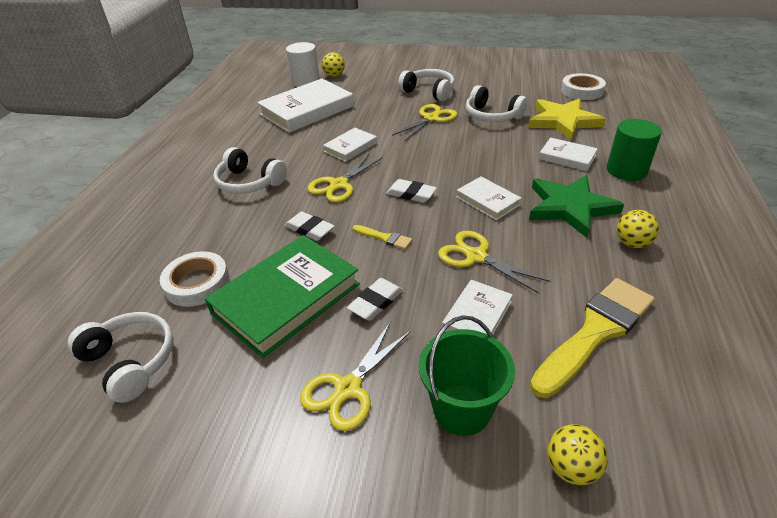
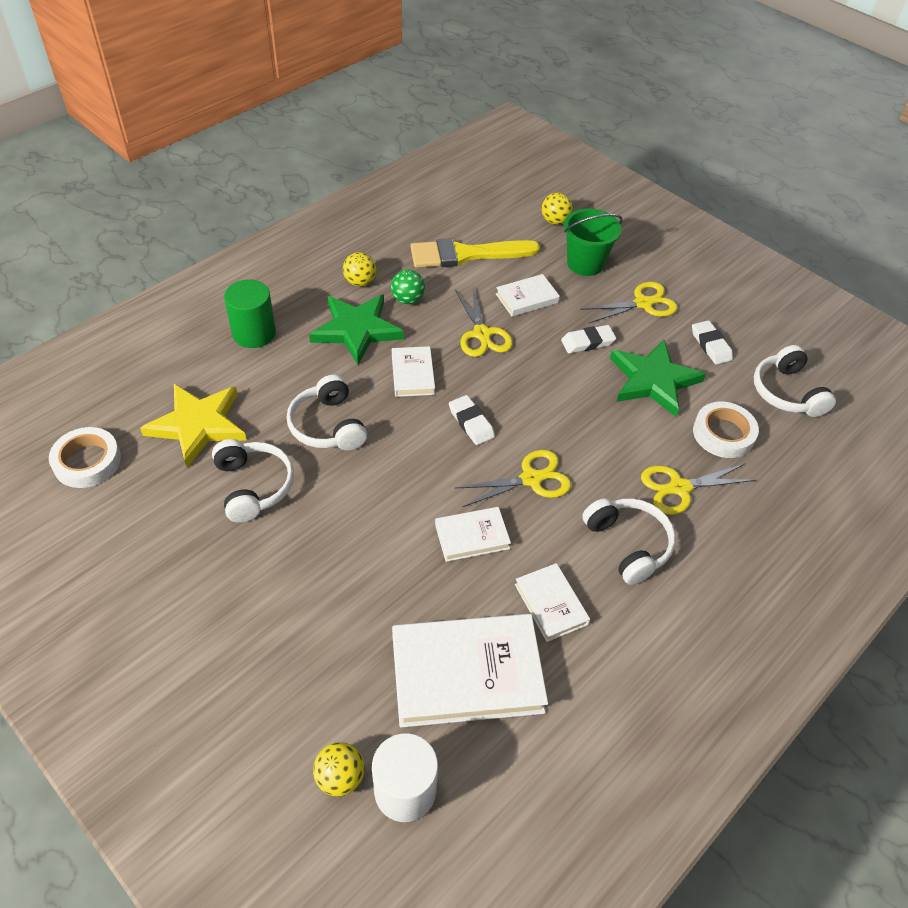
camera: 150 degrees left, 10 degrees up
(286, 298) = (653, 380): green book -> green star
(310, 229) = (597, 436): white eraser -> white eraser (710, 345)
(384, 238) = (537, 389): yellow brush -> none
(429, 92) = (258, 599): white headphones -> white headphones (328, 425)
(431, 118) = (325, 531): yellow scissors -> yellow scissors (679, 488)
(567, 157) = (276, 377): white book -> white book (551, 604)
(573, 251) = (408, 299): none -> green ball

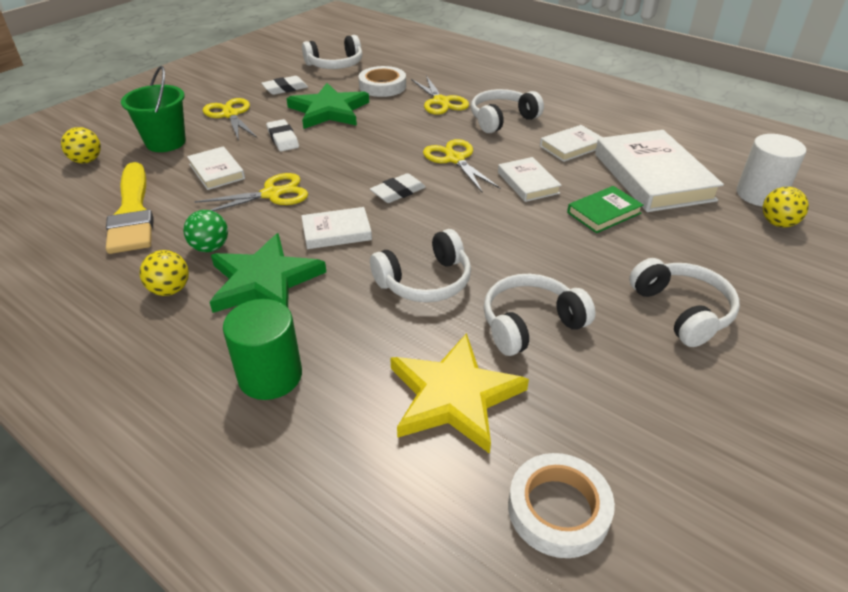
camera: 95 degrees left, 10 degrees down
(230, 606) = (682, 311): none -> white headphones
(400, 593) = (604, 213): none -> green book

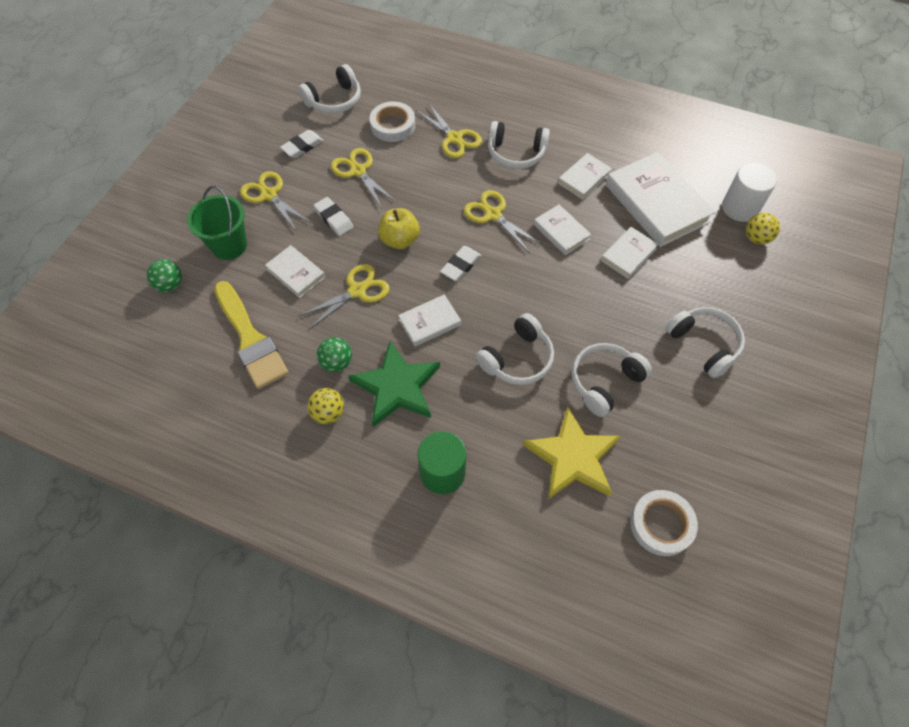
camera: 15 degrees left, 20 degrees up
(87, 161) = (170, 285): yellow ball -> green ball
(329, 110) = (358, 171): green star -> yellow scissors
(342, 163) = (400, 240): none -> yellow apple
(502, 119) = (516, 153): white headphones -> white headphones turned 120 degrees counterclockwise
(604, 213) = (628, 255): green book -> white book

